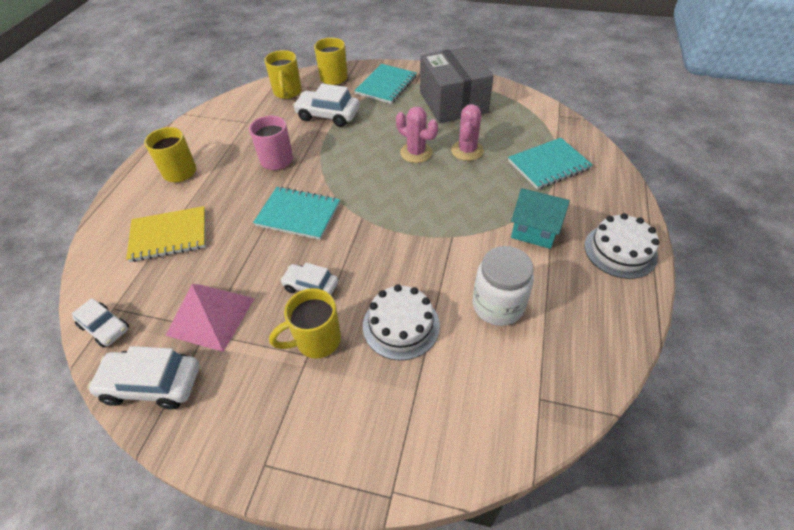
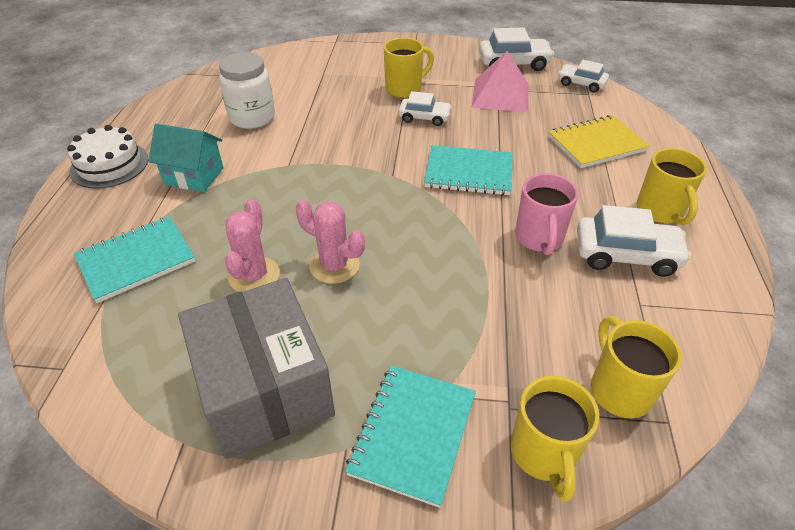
camera: 170 degrees right, 5 degrees down
(328, 115) = (504, 332): white car -> white car (626, 255)
(401, 325) = (337, 101): white cake -> none

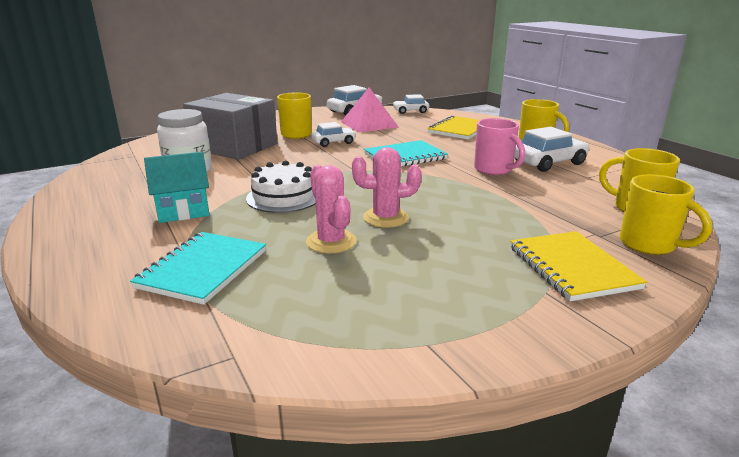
camera: 35 degrees left, 20 degrees down
(109, 165) = (75, 228): white cake -> white cake (284, 197)
(265, 388) = (440, 289): grey box -> grey box (234, 146)
(413, 434) = (572, 267): turquoise notebook -> yellow notebook

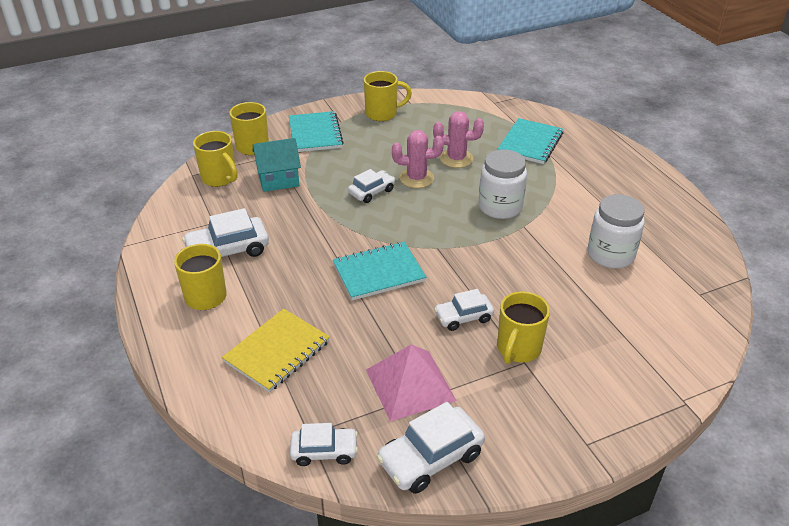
camera: 175 degrees left, 15 degrees up
(183, 211) = (575, 194): turquoise house -> turquoise house (278, 180)
(234, 146) = (590, 312): grey box -> none
(284, 197) = (500, 207): white cake -> white jar
(331, 242) = (456, 159): pink cactus -> pink cactus turned 60 degrees counterclockwise
(438, 204) = (371, 192): none -> white car
(476, 312) = (382, 114): none -> yellow mug
(494, 170) = (295, 239): pink mug -> none
(572, 267) = (315, 134): yellow notebook -> turquoise notebook

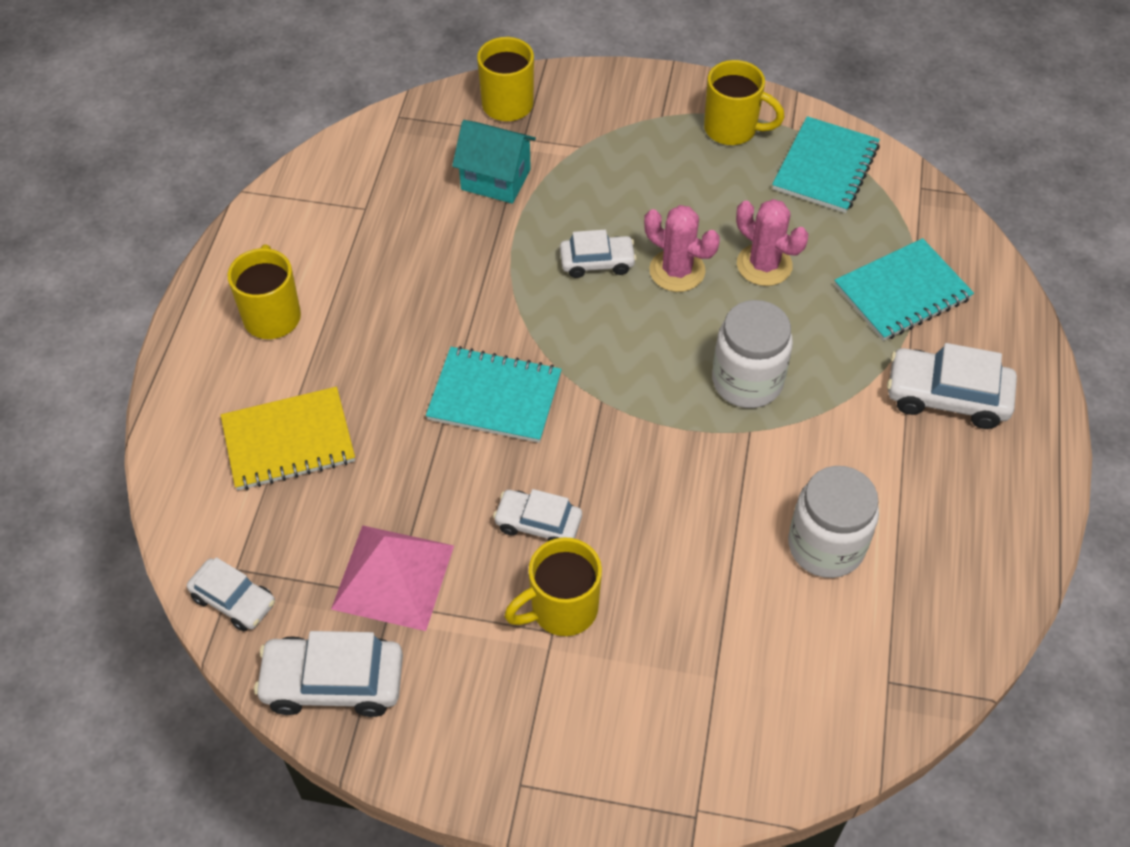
camera: 35 degrees right, 15 degrees up
(220, 178) = (426, 140): yellow mug -> none
(228, 250) = (348, 262): white car -> white car (946, 397)
(315, 134) = (607, 121): turquoise notebook -> turquoise notebook (825, 167)

